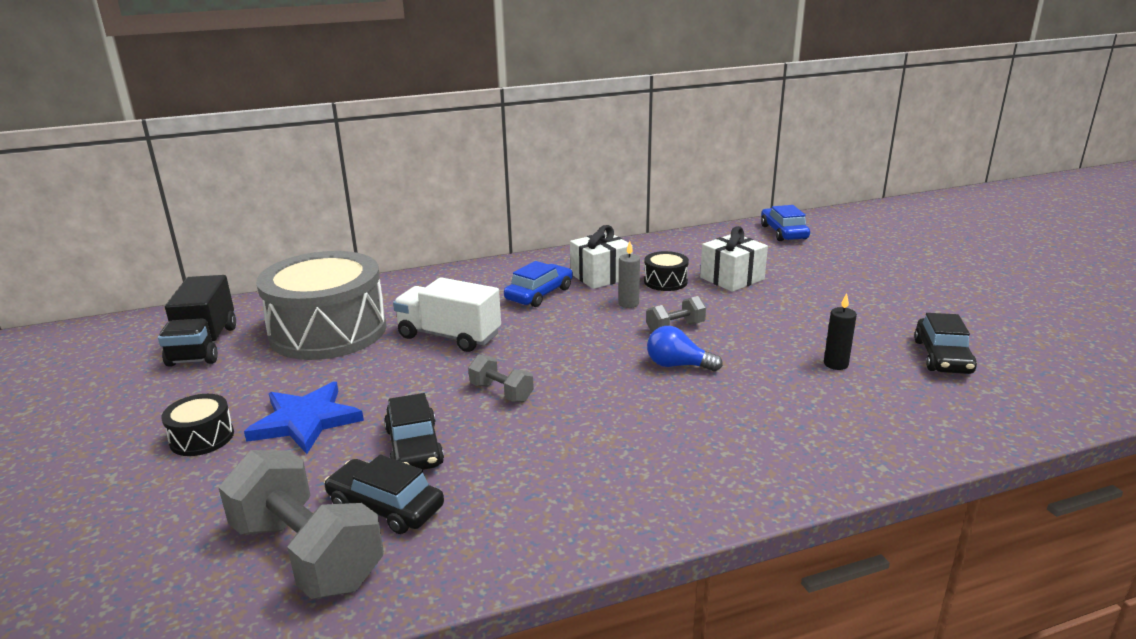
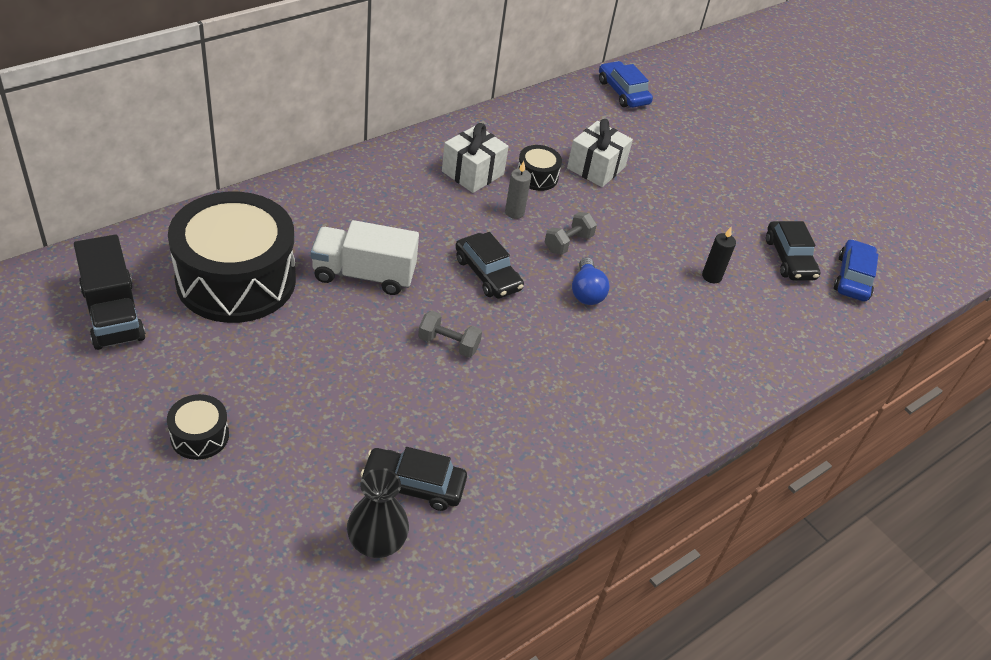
camera: 25 degrees left, 20 degrees up
(305, 421) = (287, 402): blue star -> none
(307, 554) = (377, 542): grey dumbbell -> black vase
(328, 331) = (236, 279): grey drum -> black drum
(414, 447) = (403, 418): black car -> black car (487, 274)
(539, 294) = (424, 205): blue car -> blue car (853, 278)
(678, 365) = (586, 292): blue light bulb -> blue light bulb turned 90 degrees counterclockwise

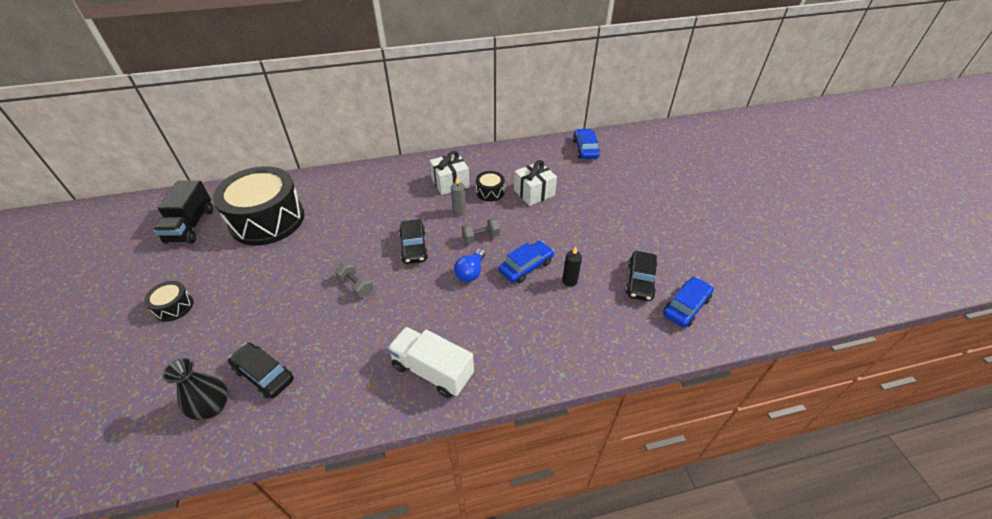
camera: 30 degrees right, 0 degrees up
(364, 274) = (339, 231): white truck -> white truck (432, 371)
(649, 270) = (526, 266): none -> blue car

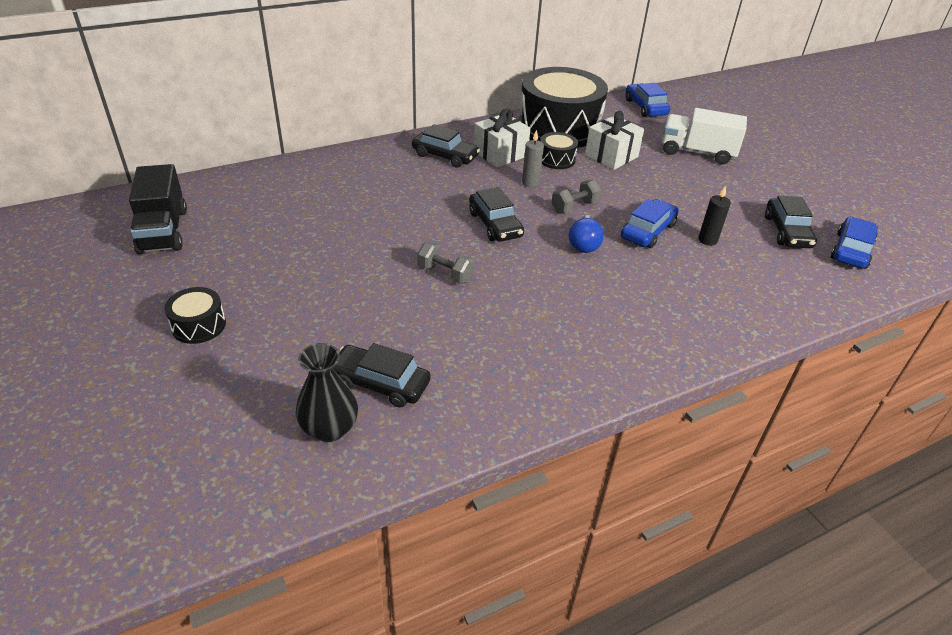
camera: 15 degrees left, 5 degrees down
(267, 220) = (274, 214): black drum -> black drum (559, 128)
(409, 181) = (445, 156): none -> black car
(432, 371) = (599, 349): white truck -> white truck (697, 152)

